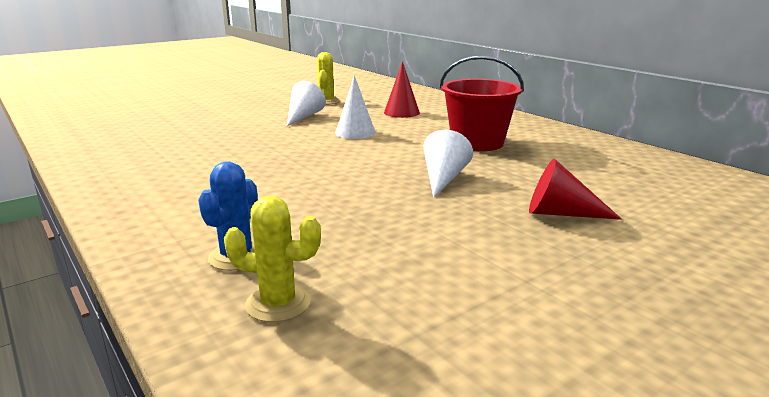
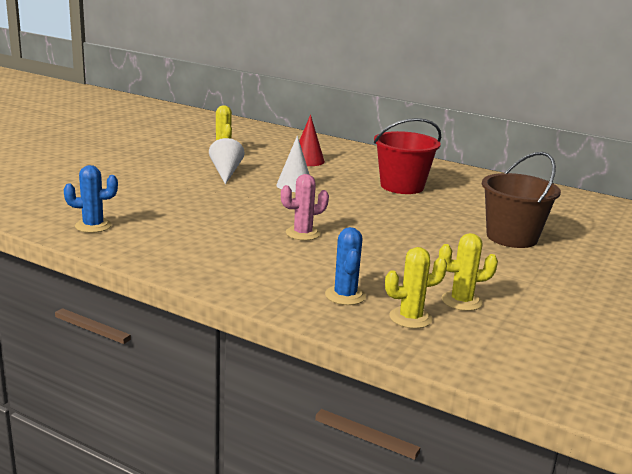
camera: 25 degrees left, 0 degrees up
(106, 150) = (93, 226): none -> blue cactus
(294, 179) = (303, 233): none -> pink cactus
(384, 291) = (461, 301): none -> yellow cactus
(443, 179) = (411, 220): white cone -> none
(561, 213) = (512, 237): red cone -> brown bucket

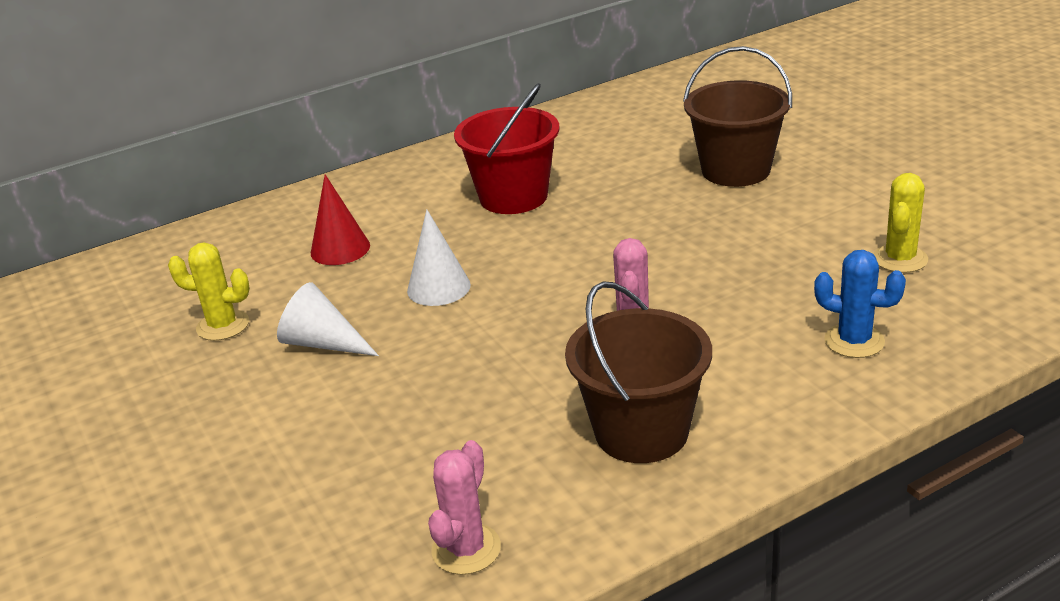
camera: 55 degrees left, 10 degrees up
(93, 226) = (466, 549): blue cactus -> pink cactus
(207, 249) = (641, 432): none -> brown bucket
(410, 318) = (933, 308): yellow cactus -> none

